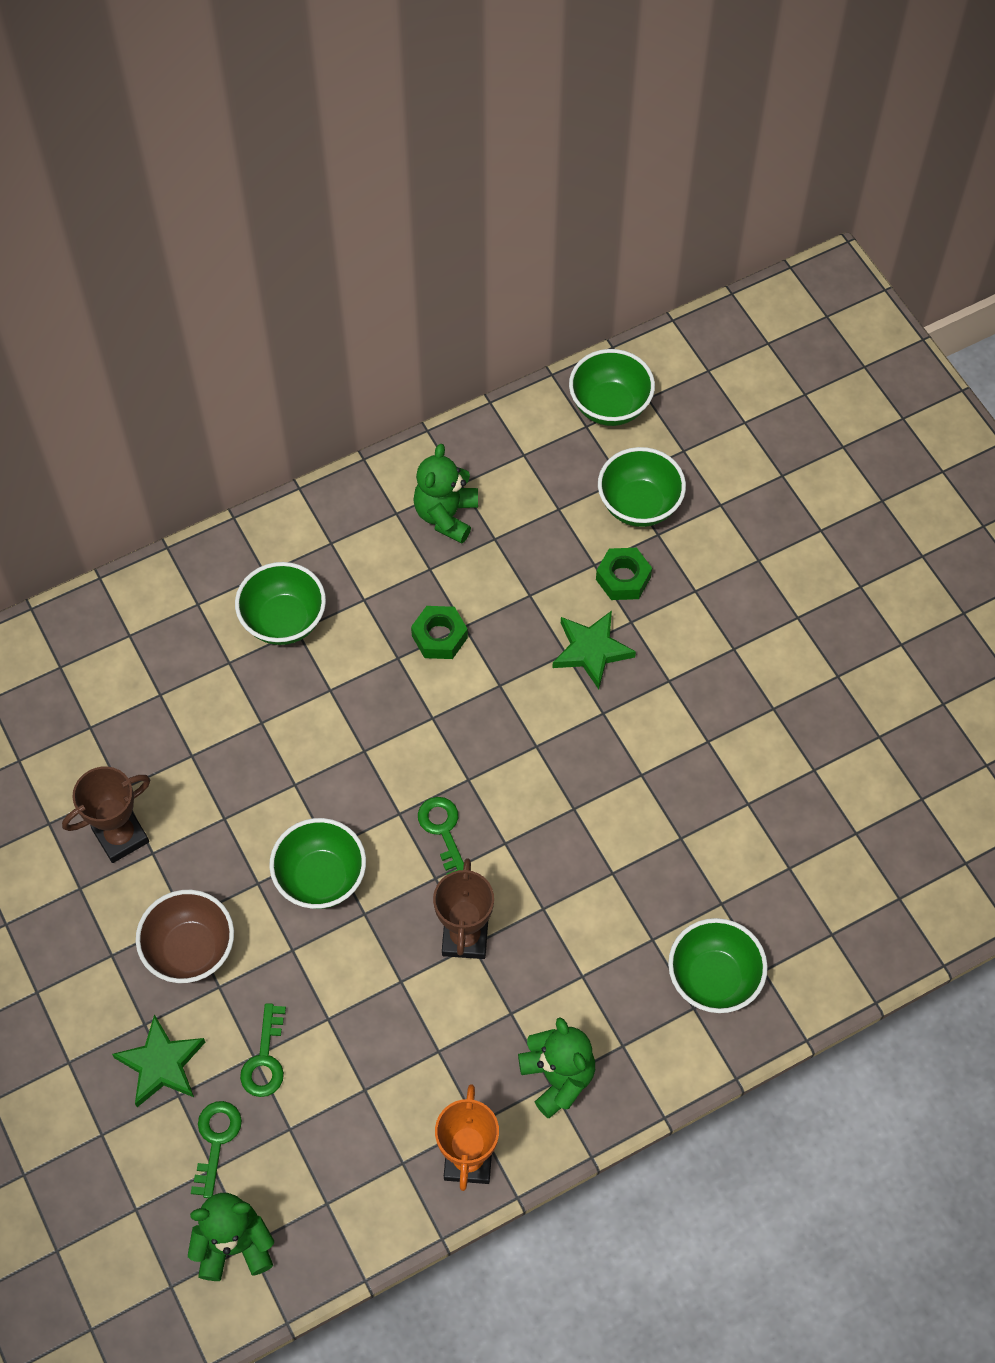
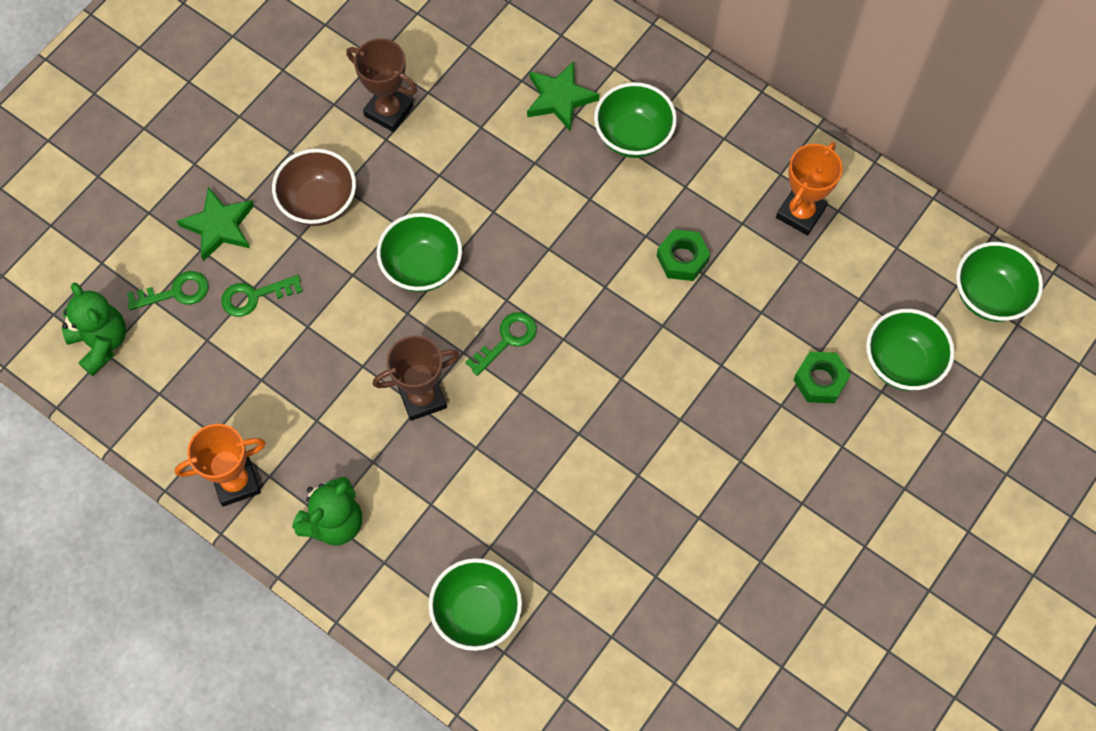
camera: 65 degrees right, 5 degrees up
(446, 515) = (800, 213): green teddy bear -> orange trophy
(591, 650) = (734, 384): green star -> green star (559, 98)

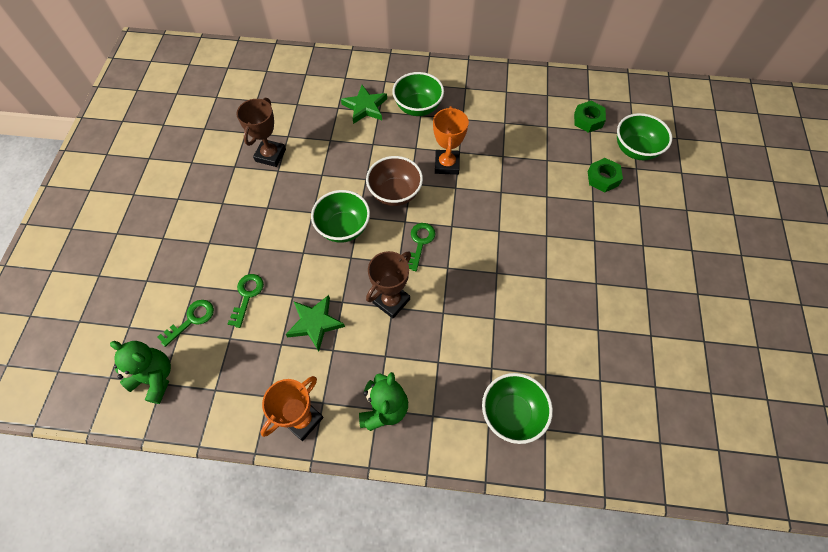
camera: 30 degrees left, 5 degrees down
(219, 226) = (200, 266): green star -> green star (315, 323)
(254, 296) = (247, 296): green key -> green key turned 150 degrees clockwise
(319, 203) = (257, 223): brown bowl -> brown bowl (395, 193)
(389, 111) = (270, 155): brown trophy -> brown trophy turned 75 degrees counterclockwise
(682, 259) = (487, 154): green nut -> green nut (588, 120)
(800, 213) = (530, 104): orange trophy -> orange trophy (446, 164)
(989, 296) = (649, 99): green bowl -> none

